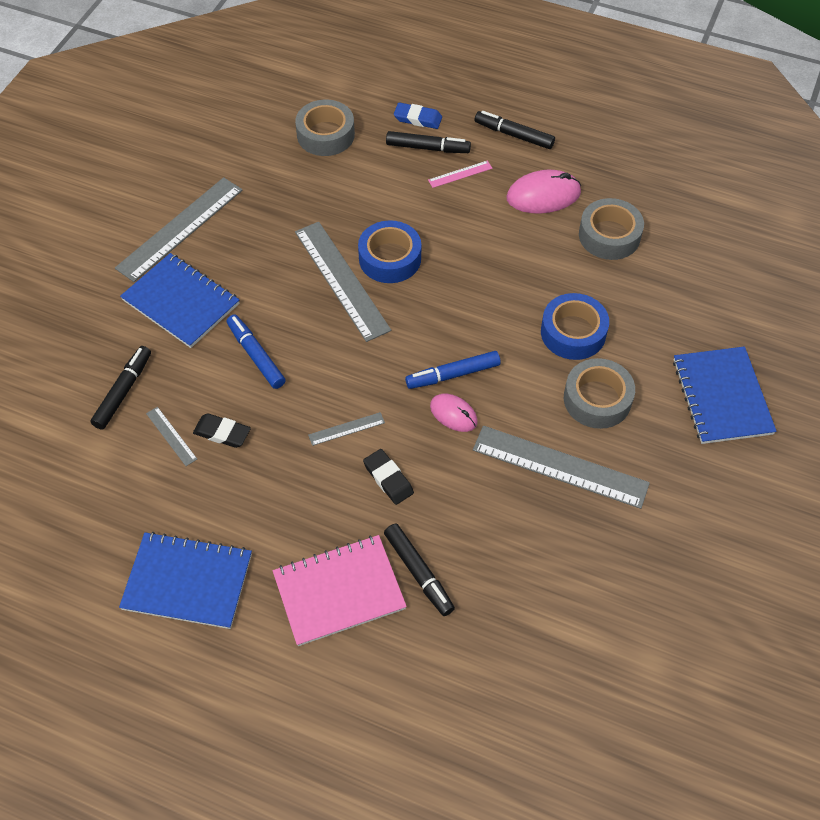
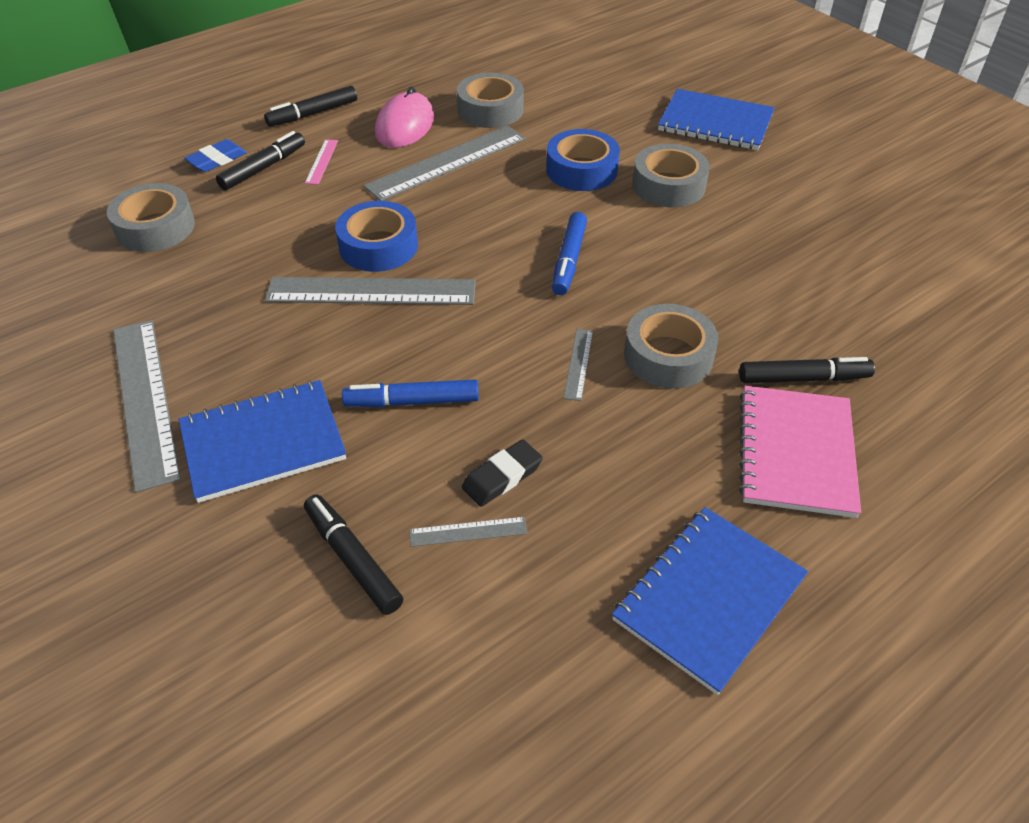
camera: 60 degrees left, 10 degrees down
(388, 479) = (668, 356): black eraser -> grey tape
(453, 414) = (618, 278): pink mouse -> none
(560, 467) = (730, 235): grey ruler -> grey ruler (447, 162)

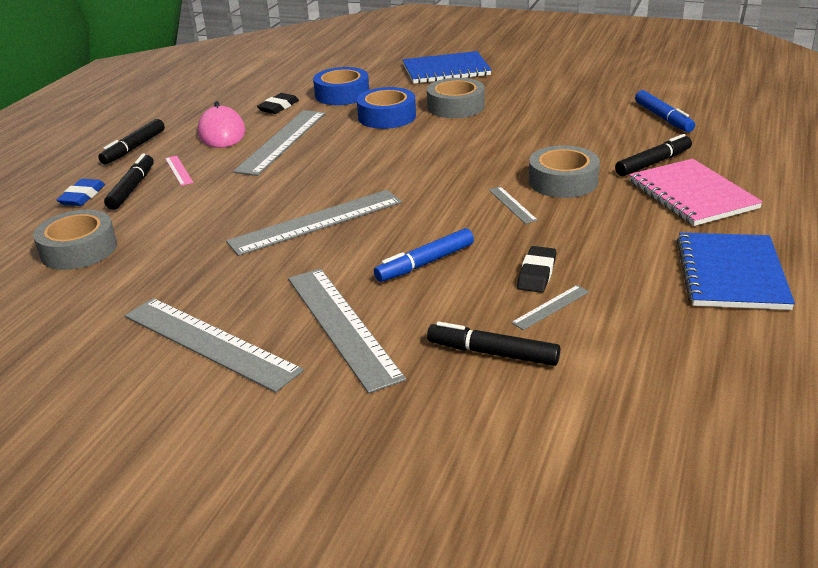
camera: 30 degrees left, 15 degrees down
(263, 442) = (342, 326): blue notebook -> grey ruler
(378, 246) = (289, 198): blue tape -> blue tape (342, 94)
(490, 110) = (278, 107): grey tape -> black eraser
(568, 260) = (438, 160): blue marker -> blue marker (663, 118)

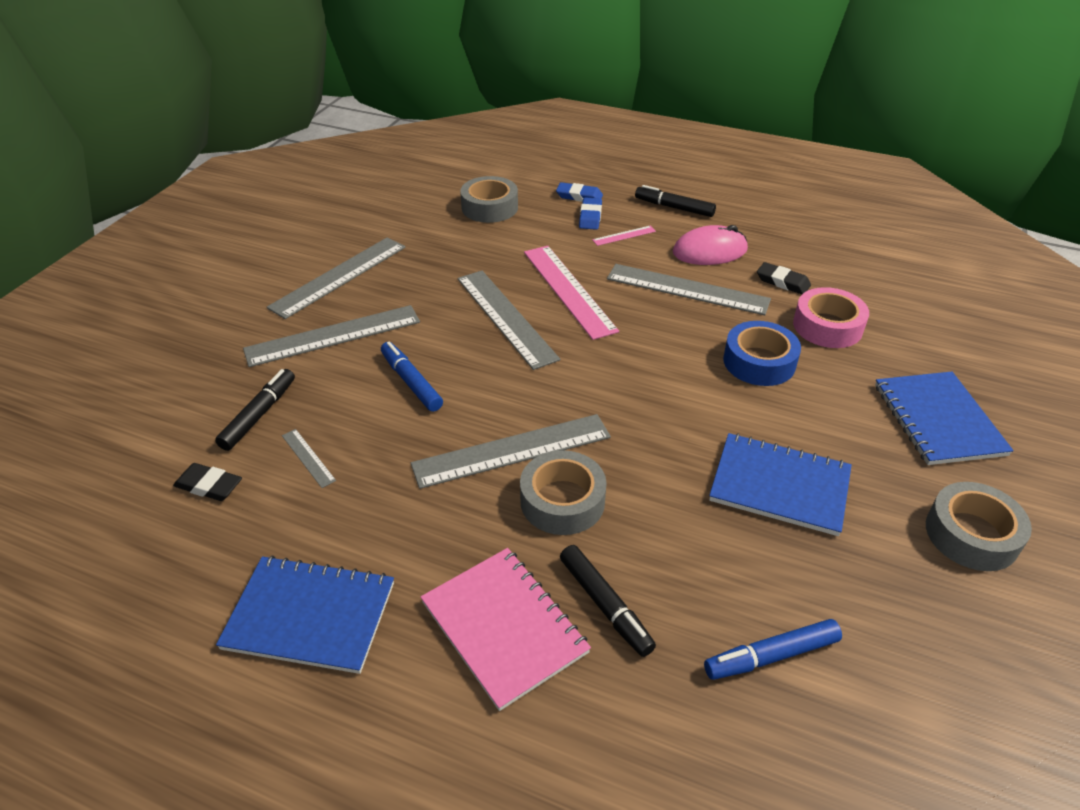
camera: 90 degrees right, 10 degrees up
(132, 188) = (590, 217): black marker -> blue eraser
(273, 193) = (568, 290): none -> pink ruler
(342, 94) = (827, 326): blue tape -> pink tape
(456, 107) = (797, 422): grey tape -> grey tape (971, 534)
(512, 205) = (512, 451): grey ruler -> grey ruler, size x2.25
(521, 113) = (779, 486): none -> blue notebook
(537, 273) = (367, 454): black eraser -> black eraser (209, 485)
(692, 195) = (504, 627): pink notebook -> pink notebook turned 75 degrees clockwise

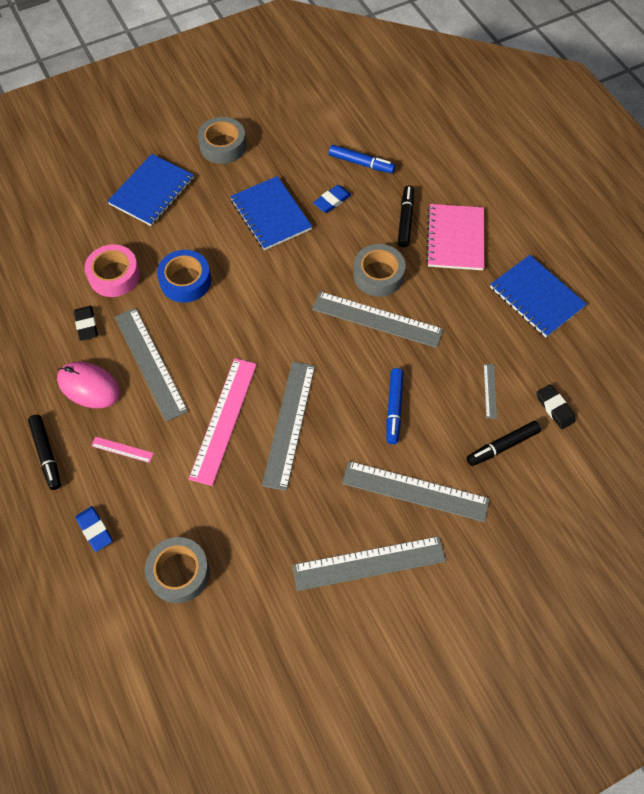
camera: 140 degrees left, 20 degrees up
(590, 217) = (118, 493): blue eraser -> blue eraser (332, 201)

